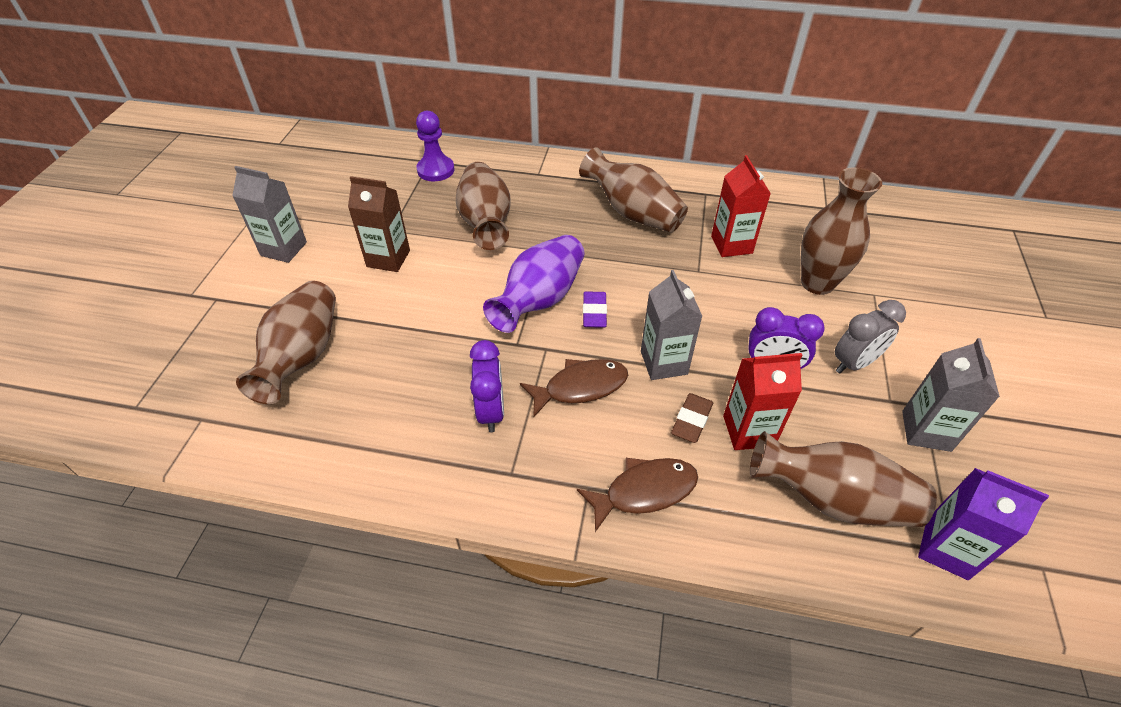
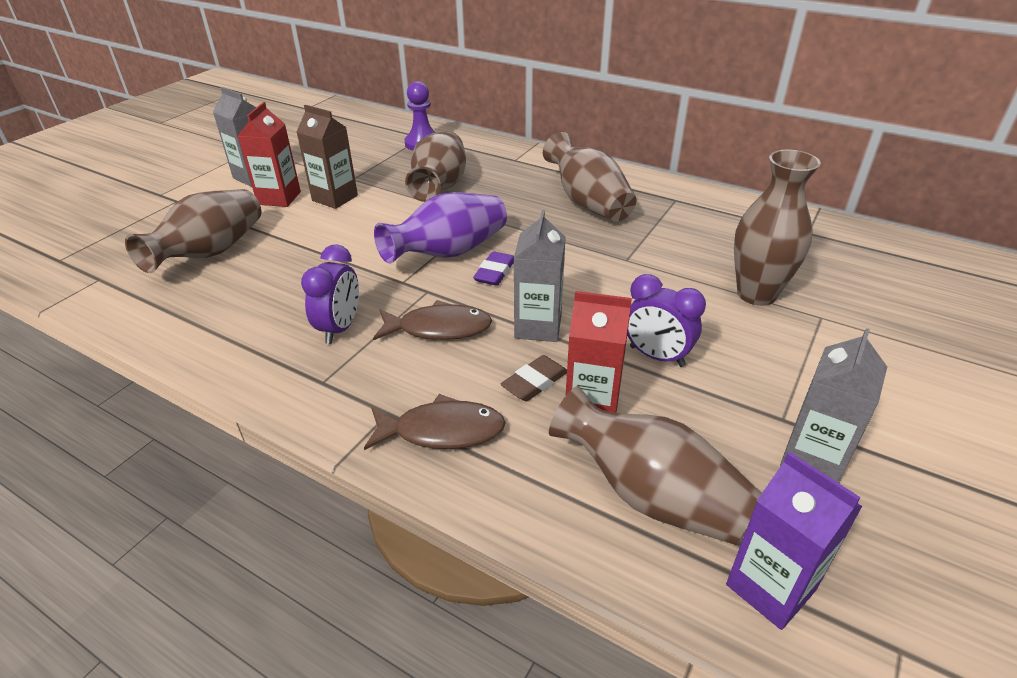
camera: 20 degrees right, 10 degrees down
(731, 245) = (677, 245): red carton -> red carton (279, 198)
(854, 363) = (757, 374): grey clock -> none

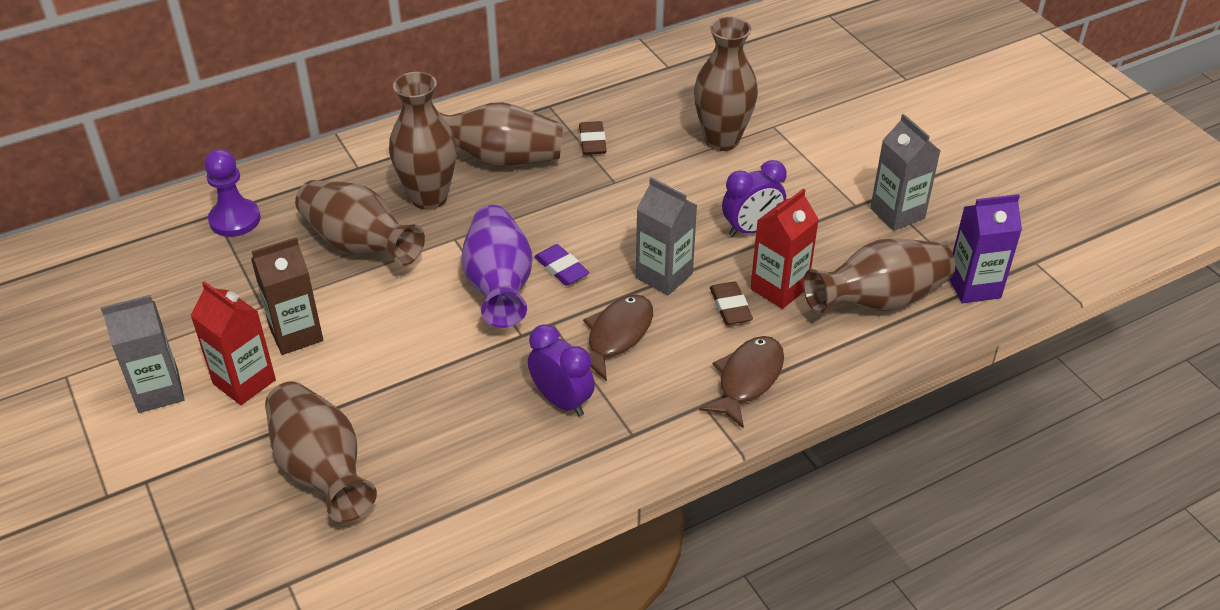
camera: 60 degrees left, 5 degrees up
(513, 193) = (429, 198): none -> brown vase
(661, 232) = (592, 141): none -> brown eraser

